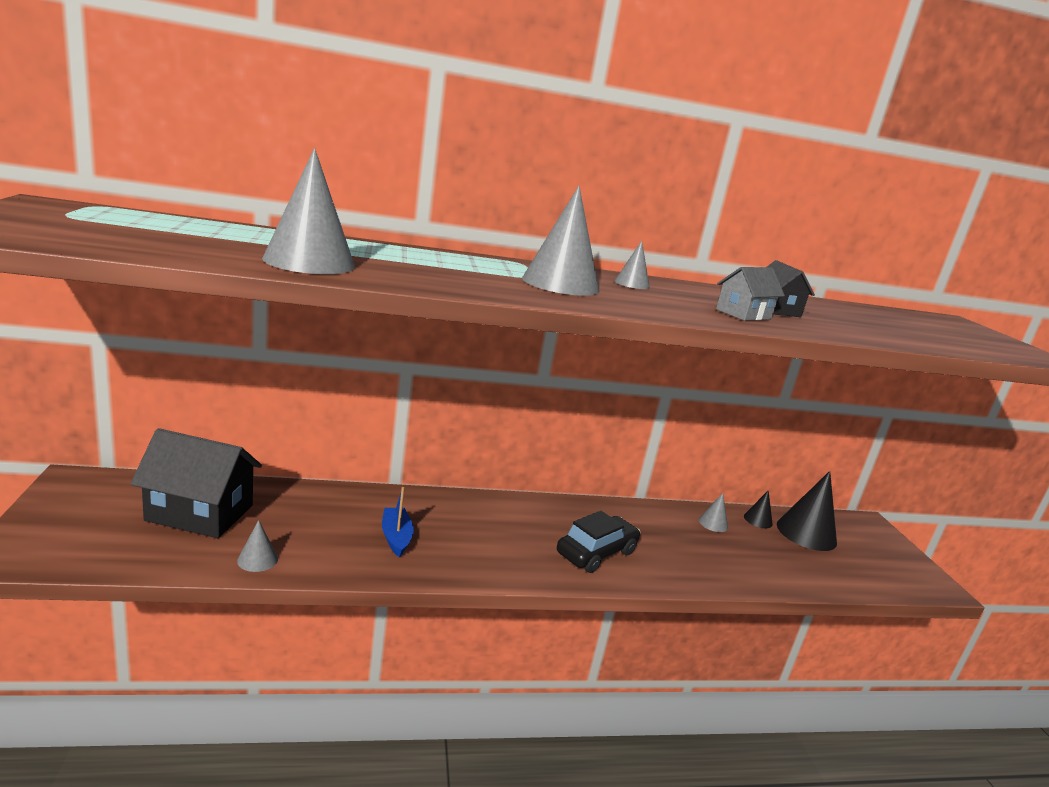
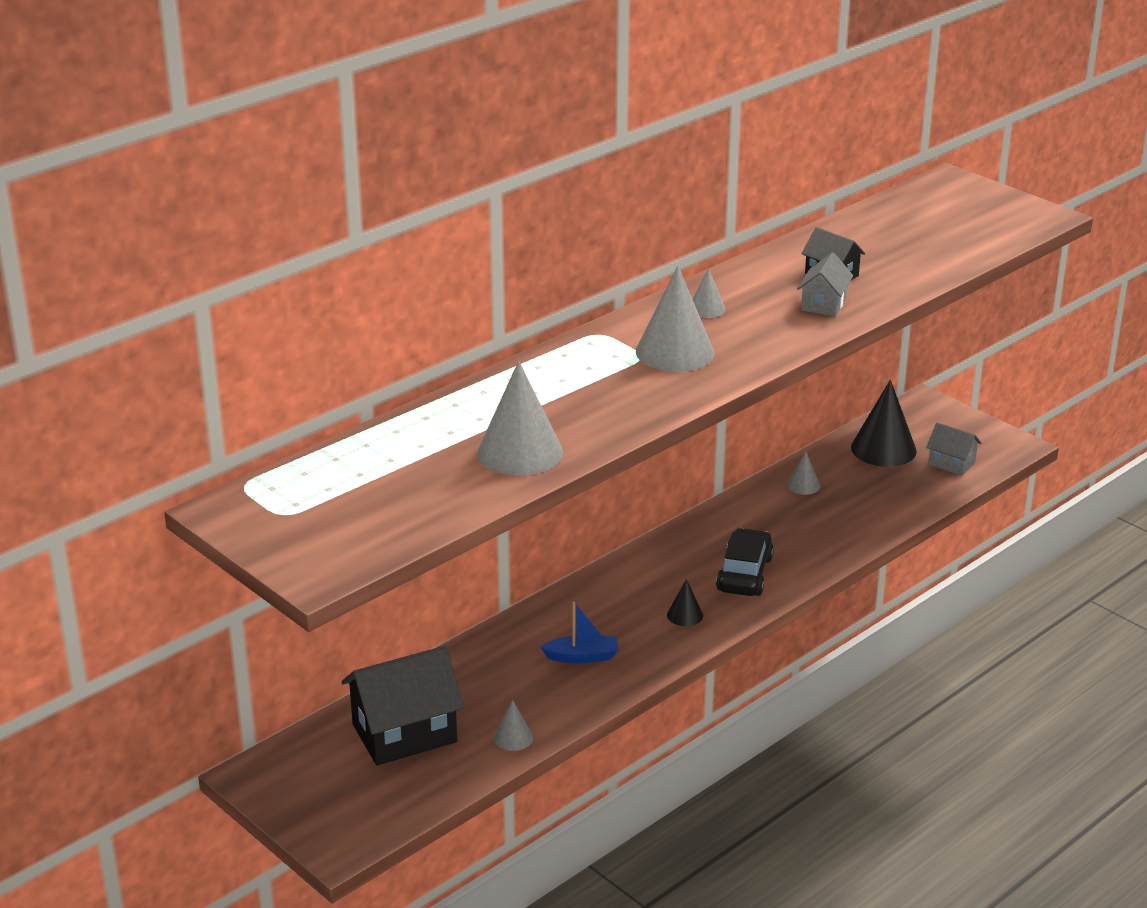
camera: 30 degrees left, 10 degrees up
(396, 537) = (582, 657): blue boat -> blue boat turned 135 degrees clockwise
(758, 520) = (835, 458): black cone -> black cone (685, 615)
(862, 569) = (951, 463): none -> grey house

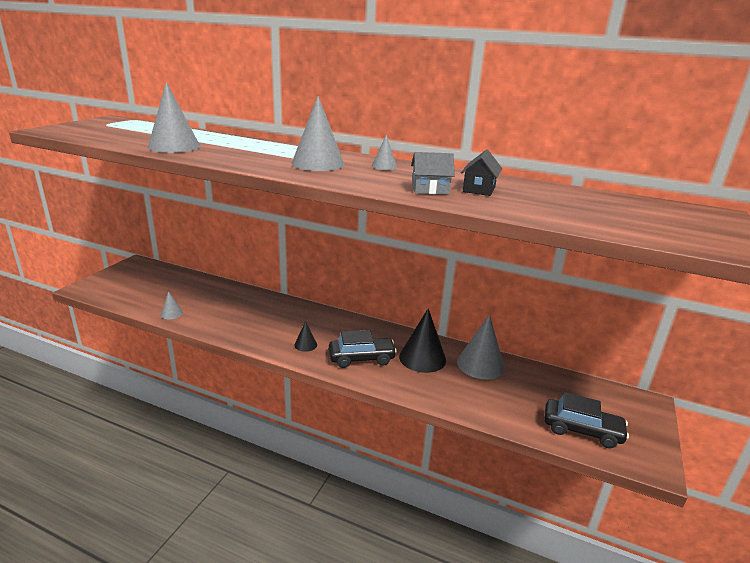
camera: 65 degrees right, 5 degrees down
(404, 733) = (171, 287): black house -> none
(582, 657) = (250, 320): blue boat -> none
(803, 485) = (480, 364): grey cone -> grey cone, size x2.03
(883, 449) = (562, 392): black cone -> black cone (422, 358)
(951, 463) = (582, 430): grey house -> black car

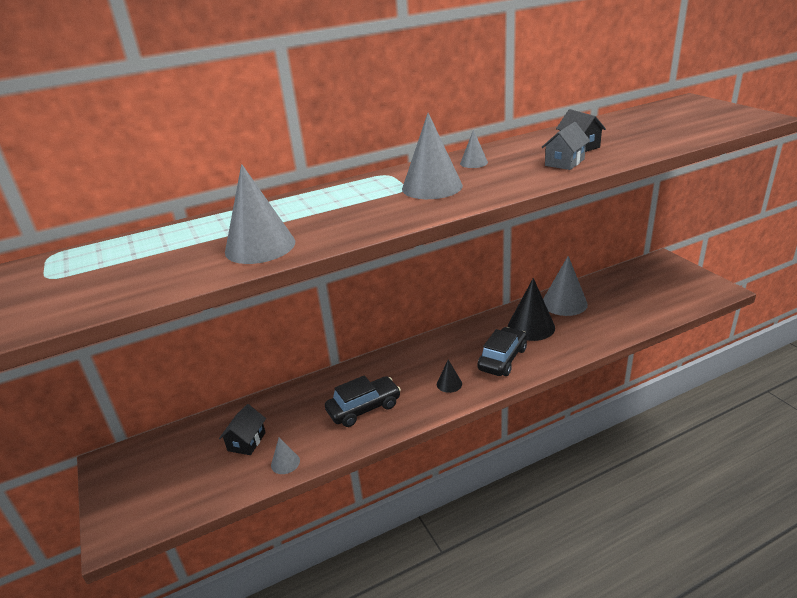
camera: 45 degrees left, 5 degrees up
(181, 294) = (246, 441): none -> black house
(582, 430) = (673, 298): black car -> black car (364, 408)

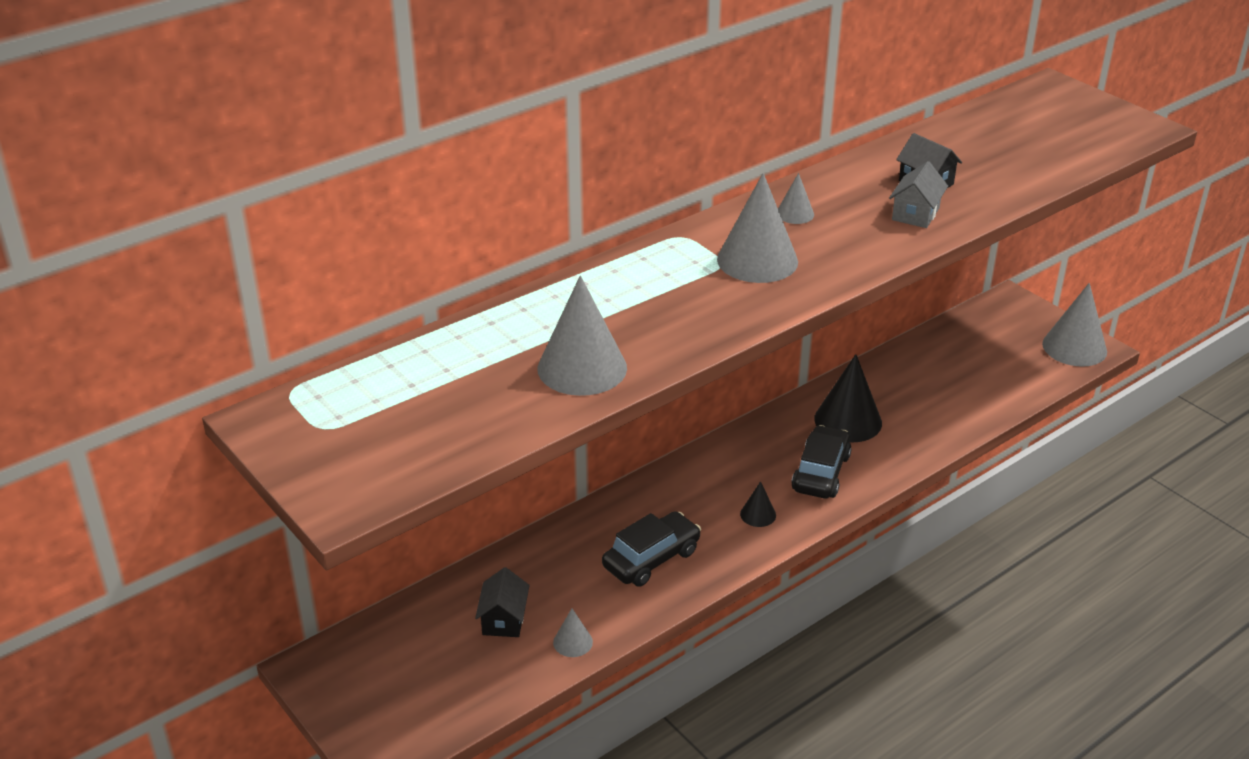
camera: 15 degrees left, 5 degrees up
(564, 303) = (886, 380): grey cone -> grey cone (1074, 347)

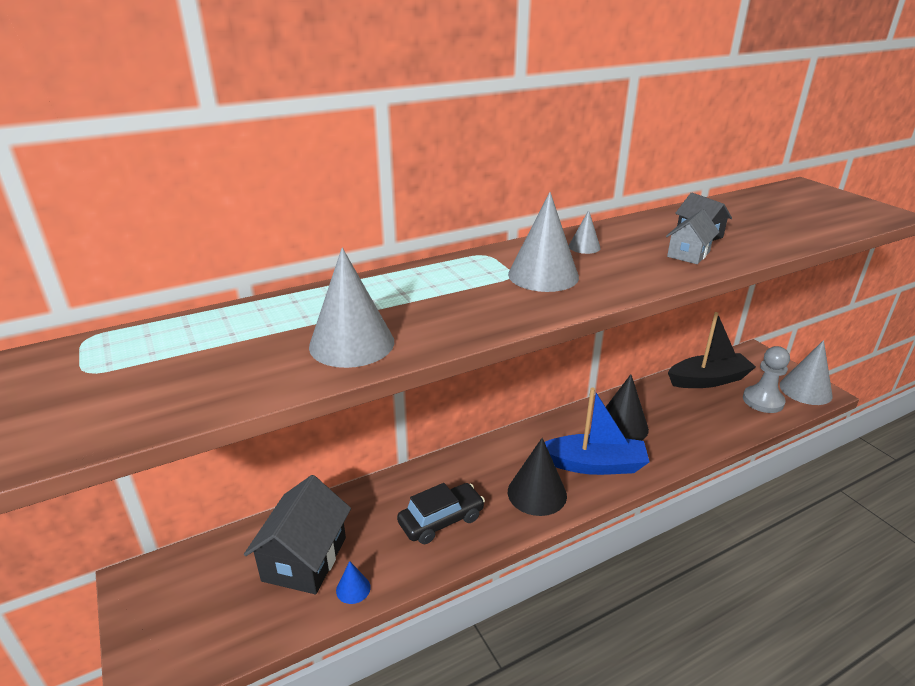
camera: 10 degrees right, 5 degrees down
(503, 620) = (304, 559): black house -> black house, size x1.89
(573, 642) = (353, 589): grey cone -> blue cone
(758, 514) = (537, 493): black cone -> black cone, size x2.03
(821, 473) = (594, 465): black car -> blue boat
(952, 346) = (708, 380): none -> black boat
(1021, 368) = (763, 401): none -> grey pawn

